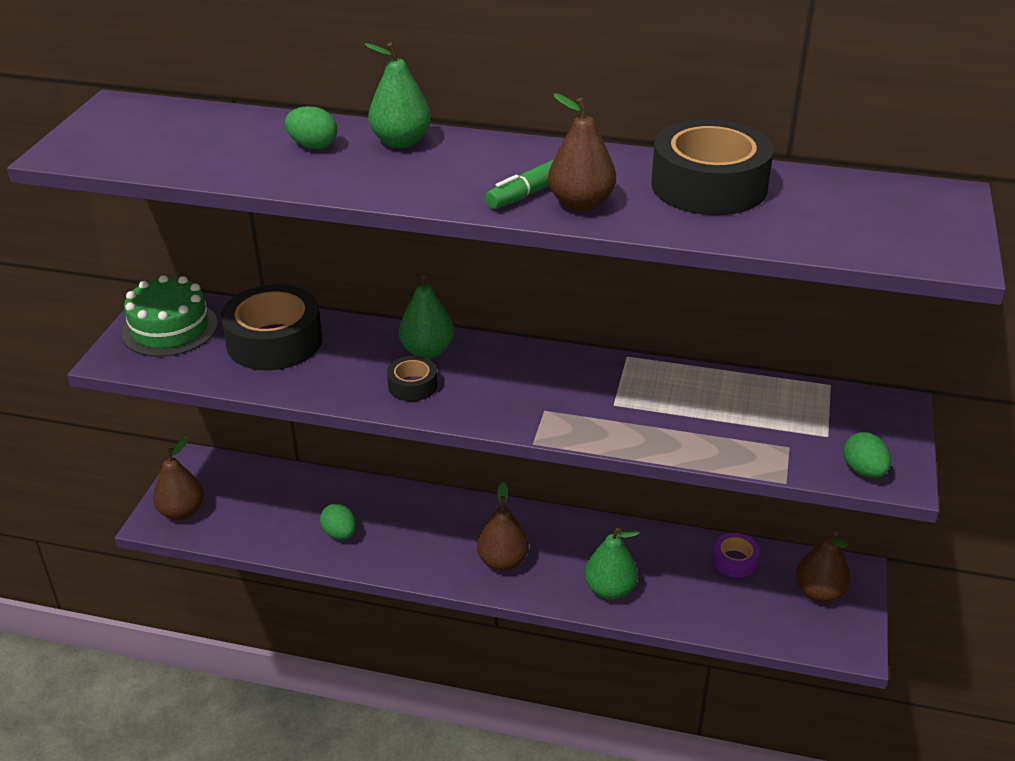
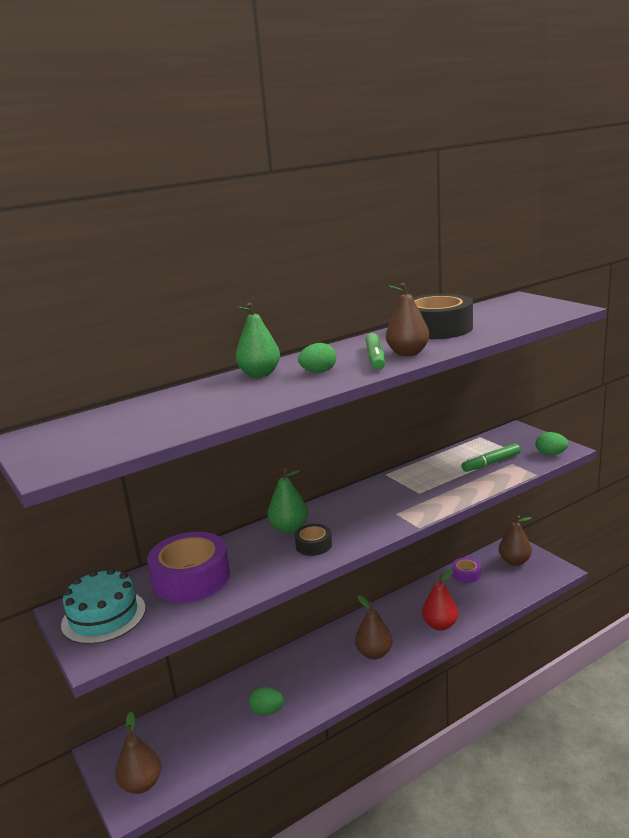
camera: 45 degrees left, 15 degrees down
(170, 328) = (103, 616): green cake -> turquoise cake
(274, 341) = (191, 578): black tape -> purple tape
(313, 146) = (216, 395): green egg -> green egg (318, 372)
(610, 589) = (440, 625): green pear -> red pear
(765, 428) = (491, 463): none -> green marker

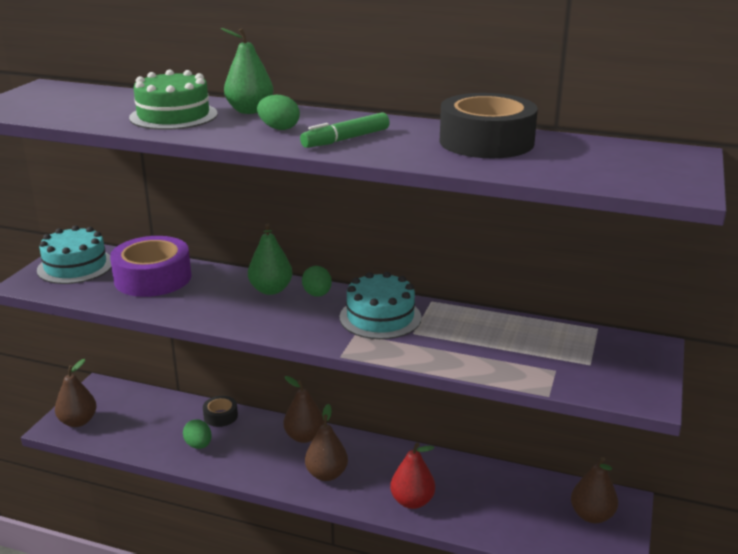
camera: 50 degrees right, 5 degrees up
(224, 399) = (173, 116): none -> green cake
(313, 545) = (252, 312): black tape -> black tape (220, 416)
(385, 498) = (380, 317): none -> turquoise cake
(408, 353) = (378, 148): brown pear -> brown pear (304, 437)
(466, 574) = (521, 486): purple tape -> none
(491, 463) = (537, 356): green marker -> none
(551, 454) = (618, 391): green egg -> green egg (317, 294)

